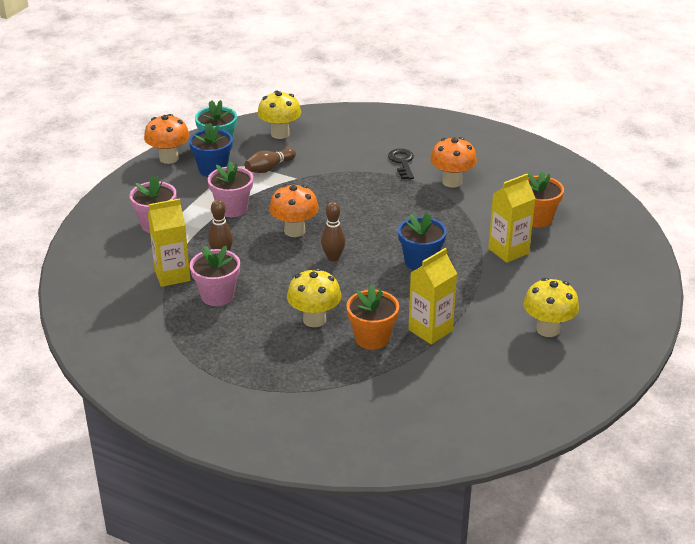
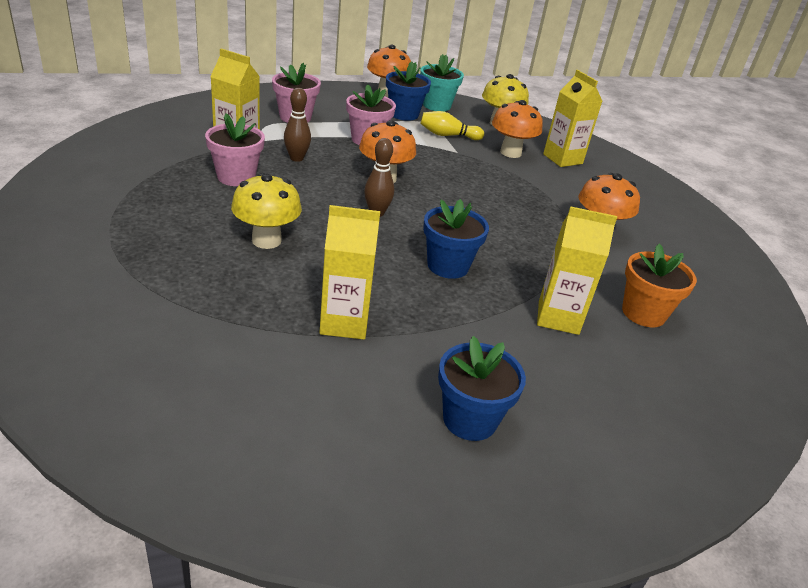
camera: 40 degrees right, 0 degrees up
(269, 168) = (448, 135): brown bowling pin -> yellow bowling pin
(324, 155) = (510, 152): none -> orange mushroom
(358, 138) = (562, 159): none -> yellow carton
(372, 338) = (280, 288): orange flower pot -> none
(402, 162) = (573, 193): black key -> none
(548, 329) = (469, 419): yellow mushroom -> blue flower pot

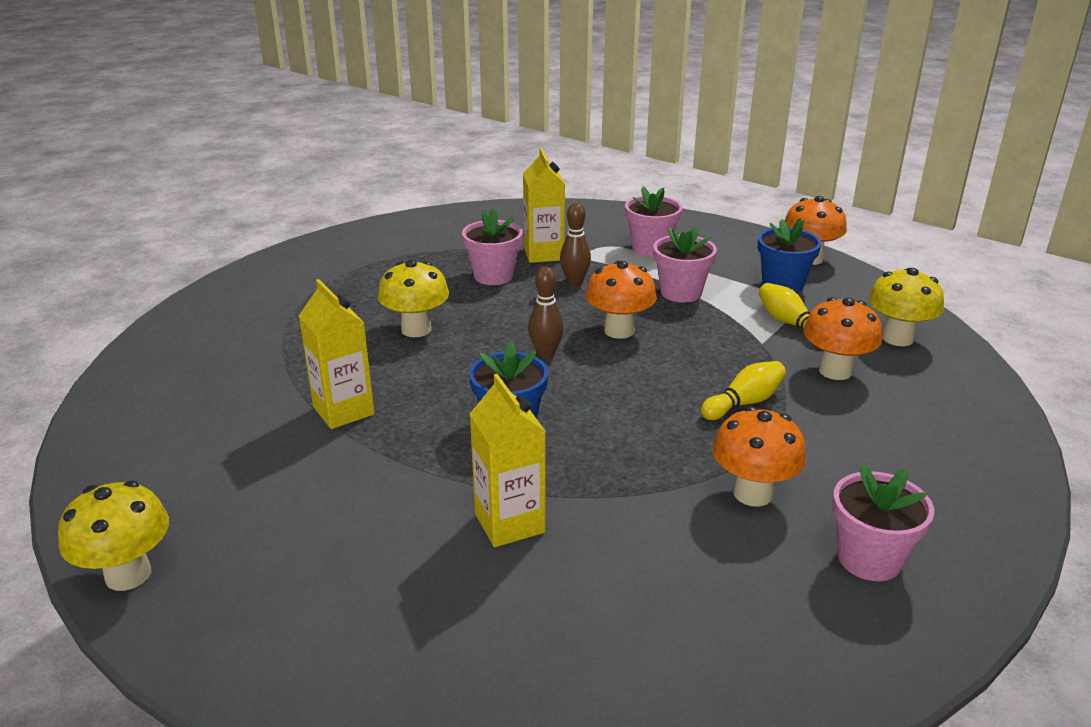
camera: 60 degrees right, 5 degrees down
(436, 105) = (849, 290): turquoise flower pot -> none
(467, 532) = (128, 575): none -> yellow mushroom
(469, 419) = (275, 525): blue flower pot -> none
(512, 189) = (744, 403): none -> yellow bowling pin
(562, 159) = (901, 408): yellow carton -> none
(643, 313) = (608, 584): orange flower pot -> none
(675, 233) = (869, 559): none -> pink flower pot

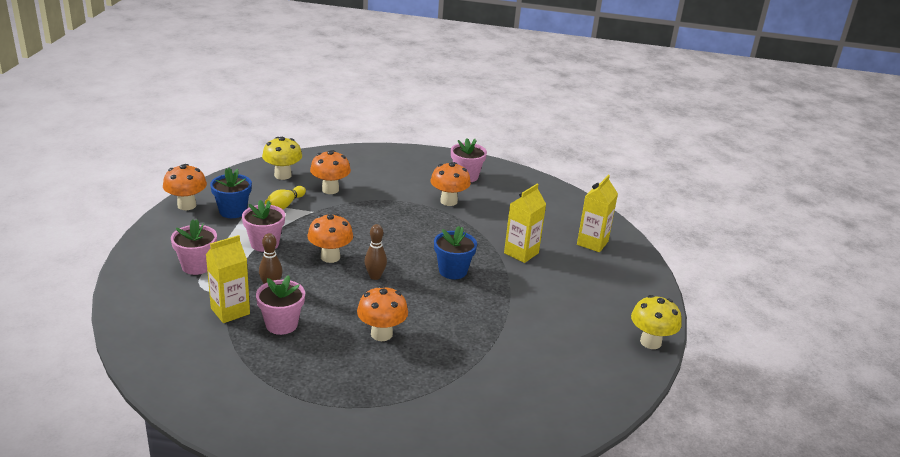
camera: 120 degrees left, 0 degrees up
(343, 411) = (488, 329): yellow carton -> yellow carton (592, 243)
(416, 329) = (381, 334): yellow mushroom -> orange mushroom
(744, 403) = (379, 210): yellow bowling pin -> none

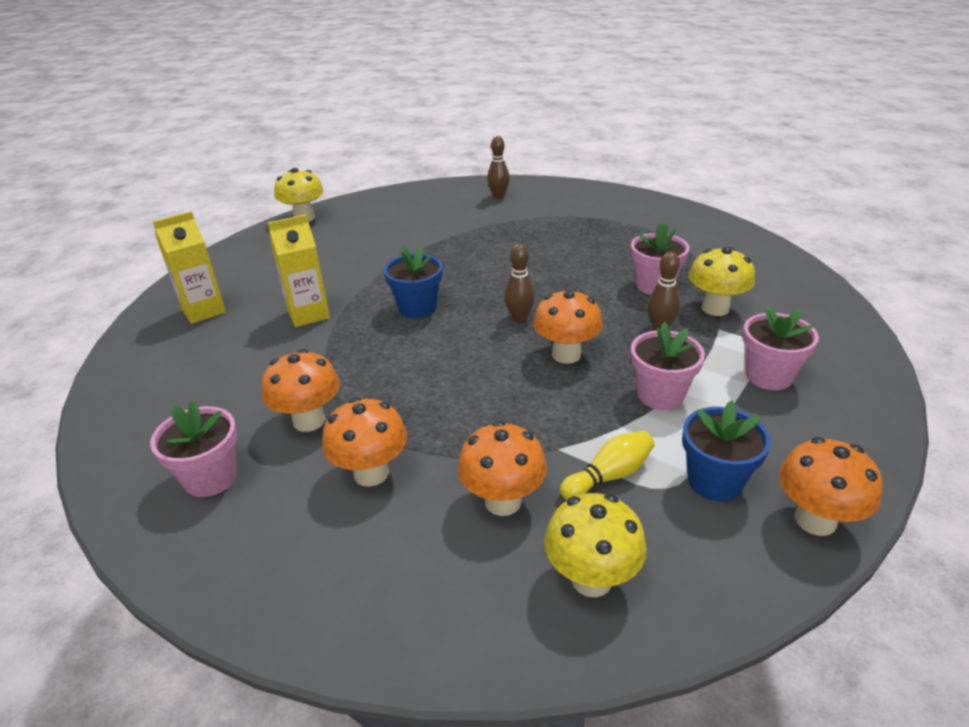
camera: 150 degrees left, 5 degrees up
(230, 311) = (715, 308): yellow carton -> yellow mushroom
(381, 334) = (549, 261): orange mushroom -> orange mushroom (371, 473)
(491, 423) = (498, 196): none -> brown bowling pin

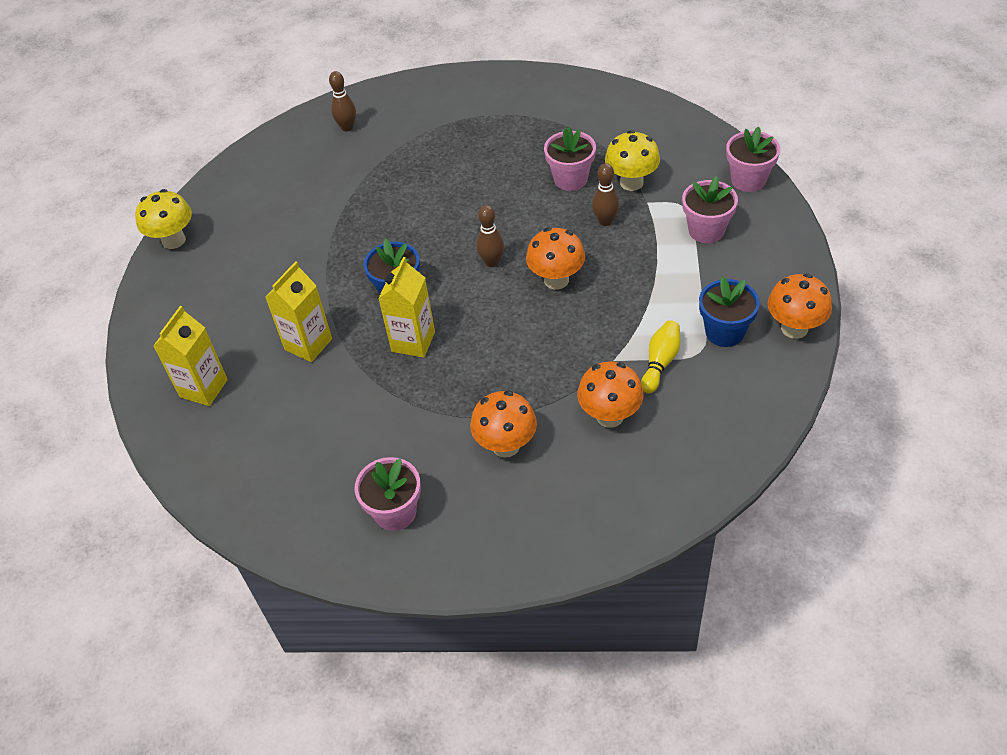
camera: 30 degrees left, 15 degrees up
(309, 420) = (418, 433): orange mushroom -> none
(388, 347) = (413, 341): none -> yellow carton
(591, 579) = (700, 434): yellow mushroom -> none
(660, 395) = (647, 282): pink flower pot -> pink flower pot (748, 180)

